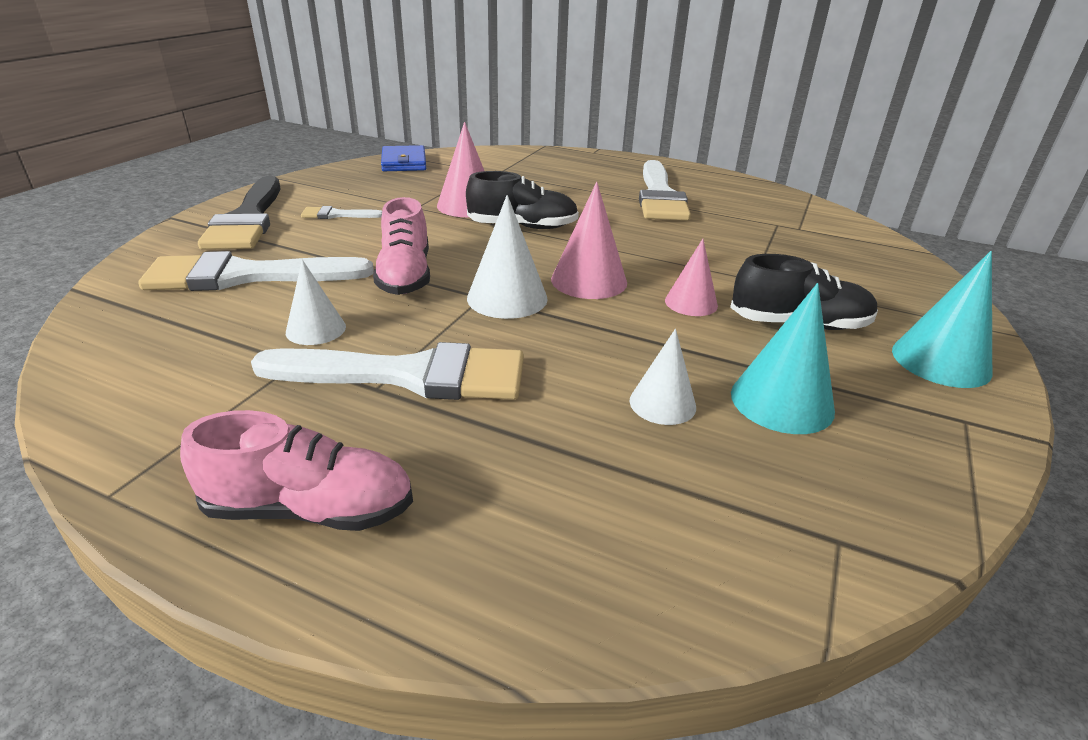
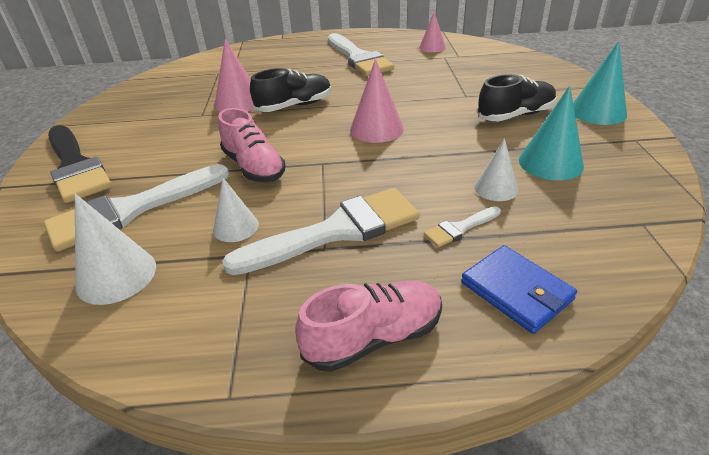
camera: 25 degrees left, 5 degrees up
(337, 215) = (147, 140): white brush -> white brush (460, 228)
(404, 162) = (150, 83): blue wallet -> blue wallet (516, 291)
(507, 298) = (339, 158): white cone -> white cone (116, 275)
(691, 303) = (448, 122): pink cone -> pink cone (432, 47)

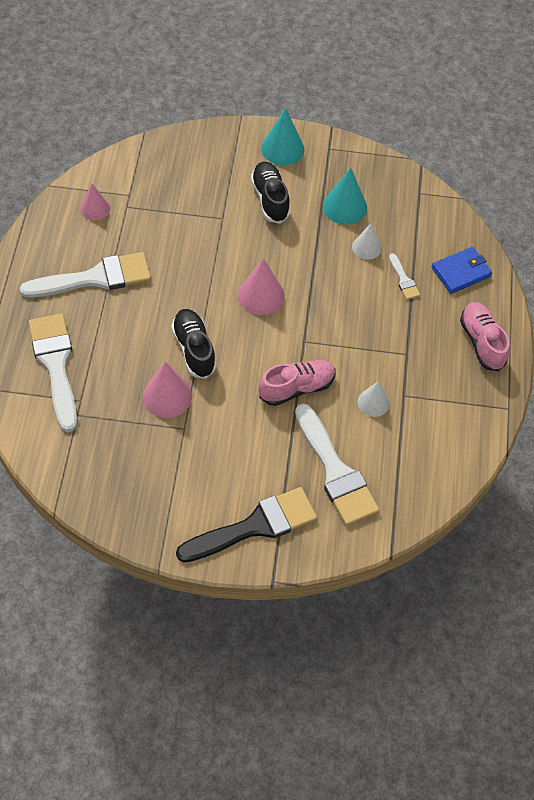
camera: 85 degrees left, 20 degrees up
(116, 275) = (409, 471): white cone -> none
(336, 231) = (391, 345): white brush -> white brush (55, 365)

